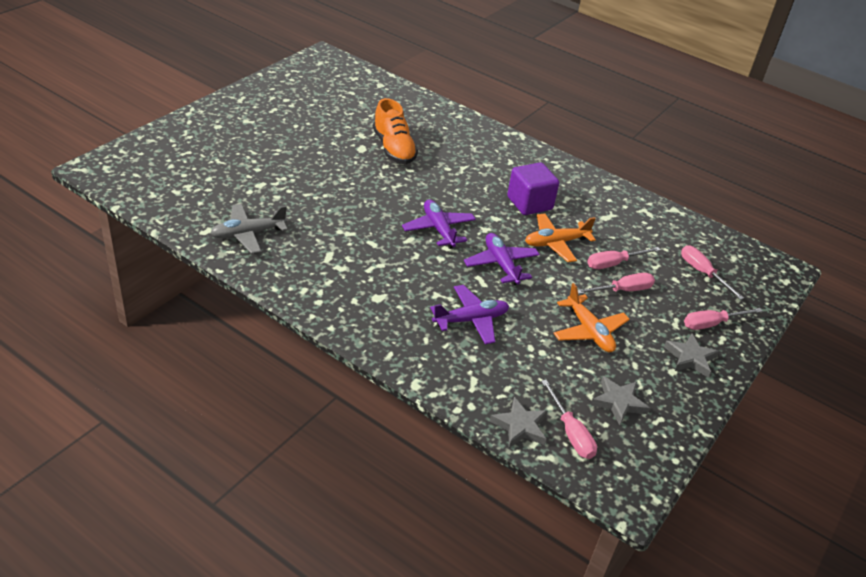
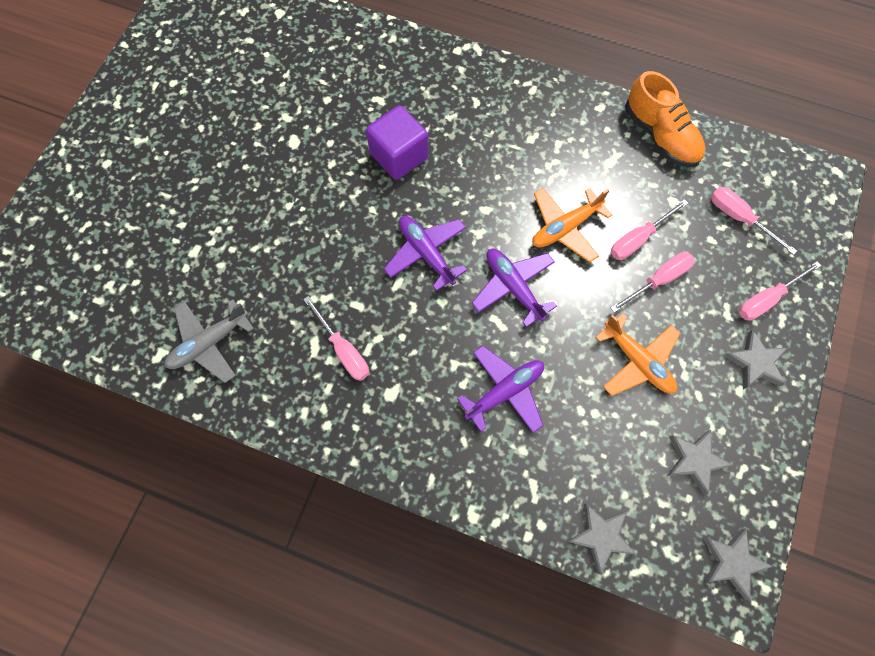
camera: 10 degrees left, 30 degrees up
(393, 149) = (332, 128): orange shoe -> orange shoe (660, 135)
(529, 203) = (518, 169): purple cube -> purple cube (399, 156)
(570, 433) = (656, 525): pink screwdriver -> pink screwdriver (343, 350)
(630, 474) = (731, 562): none -> grey star

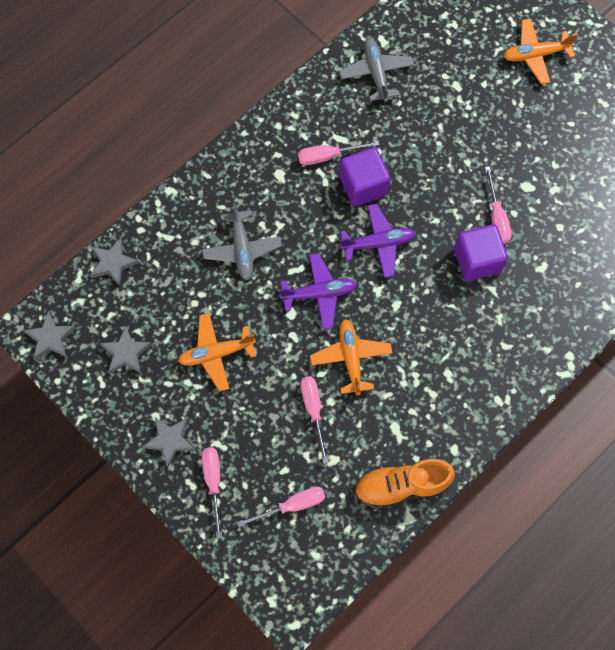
camera: 115 degrees right, 0 degrees up
(124, 187) = (535, 55): none -> orange plane
(364, 296) = (363, 185): none -> purple cube
(504, 391) = (242, 249): purple plane -> grey plane
(658, 280) = (271, 406): pink screwdriver -> pink screwdriver (496, 217)

